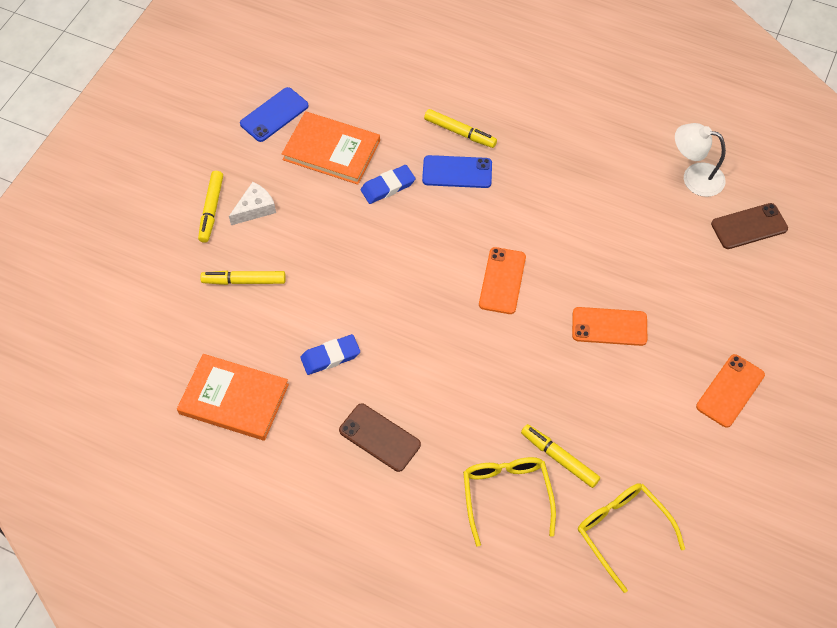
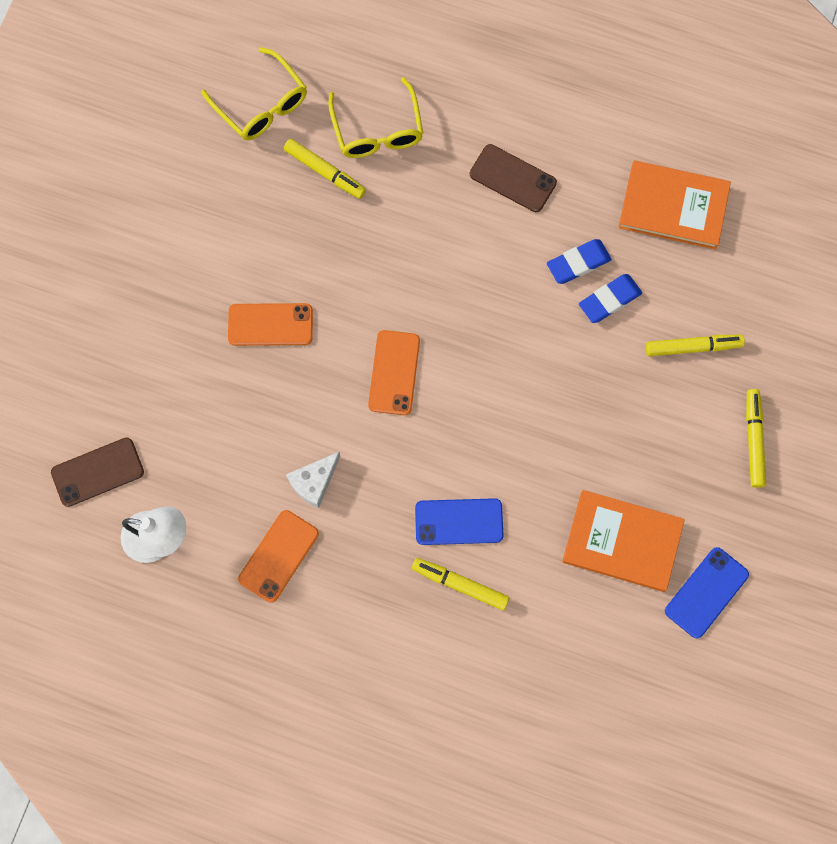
camera: 175 degrees right, 15 degrees up
(255, 208) = (701, 446): white cheese -> white cheese (314, 482)
(388, 187) = (543, 492): blue eraser -> blue eraser (609, 300)
(730, 391) = (141, 260): orange phone -> orange phone (278, 556)

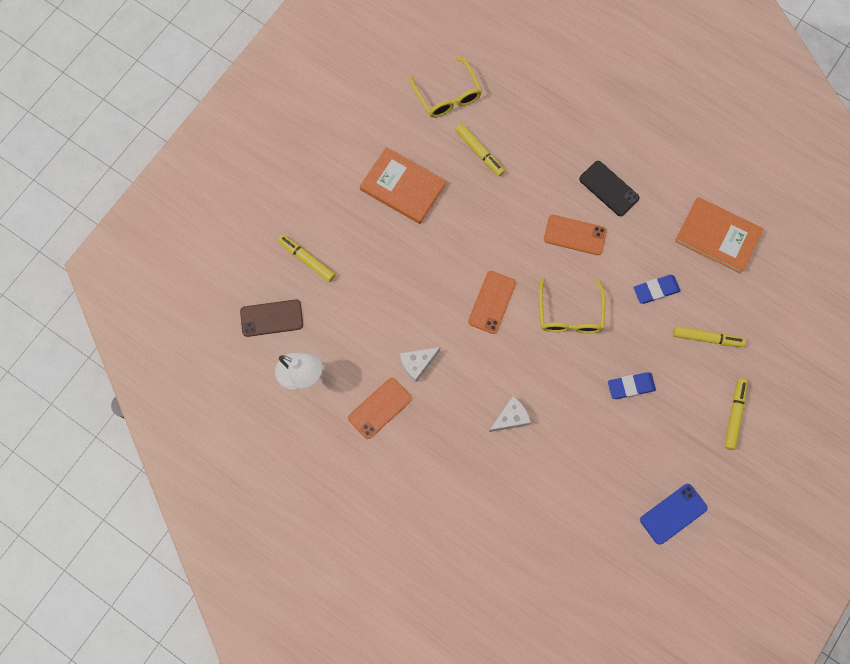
camera: 15 degrees right, 0 degrees up
(270, 324) = (415, 247): orange phone -> orange phone (575, 235)
(377, 130) = (523, 132): yellow glasses -> yellow glasses (569, 314)
(459, 522) = (510, 417): blue phone -> white cheese
(460, 585) = (500, 462): yellow marker -> yellow marker (307, 260)
(513, 178) = (609, 188): brown phone -> black phone
(578, 263) = (640, 259): blue eraser -> blue eraser (630, 386)
(622, 541) = (622, 461): orange book -> orange book (403, 187)

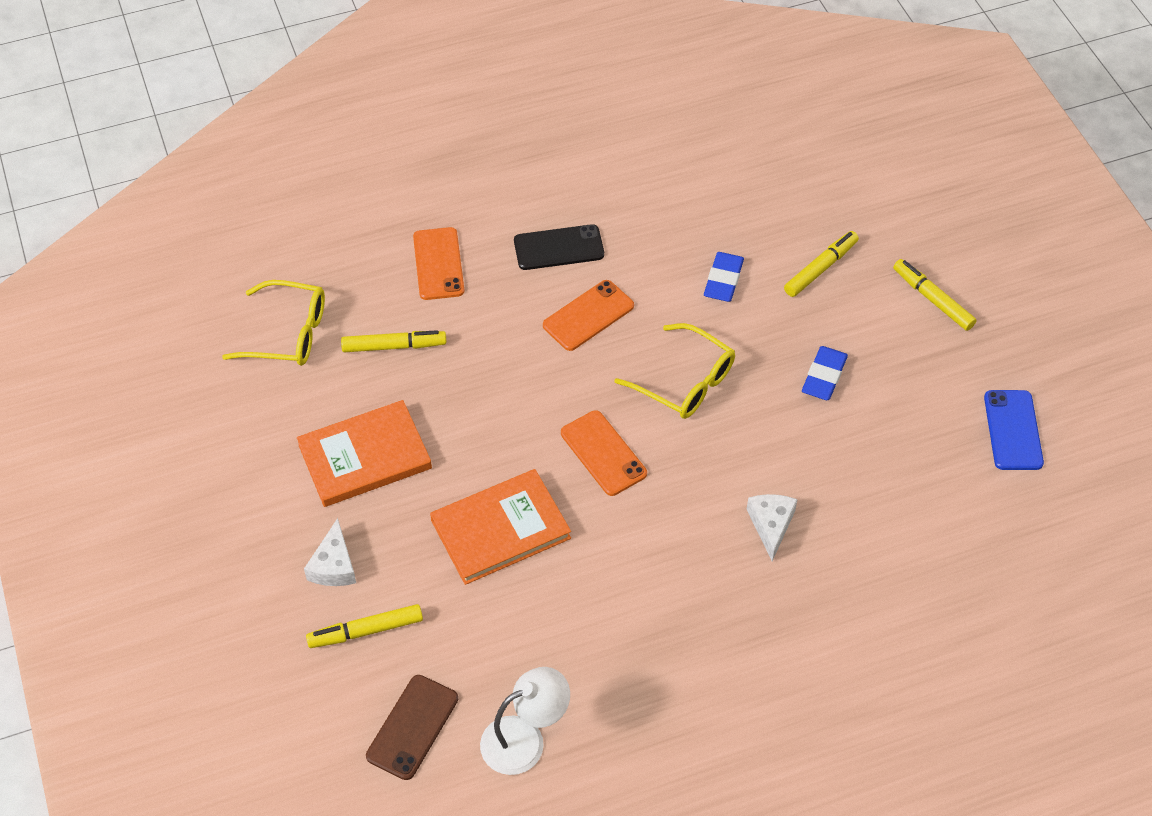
camera: 55 degrees left, 20 degrees down
(380, 408) = (646, 669): orange phone -> orange phone (438, 264)
(417, 363) = (619, 586): white cheese -> white cheese (334, 565)
(717, 236) = (705, 185): orange book -> orange book (500, 529)

